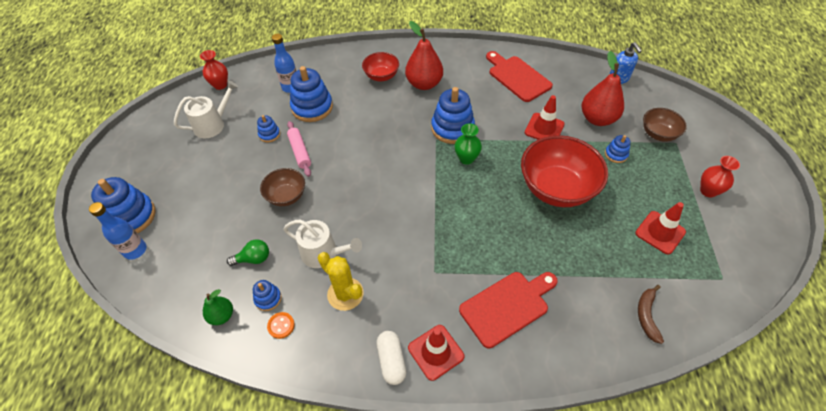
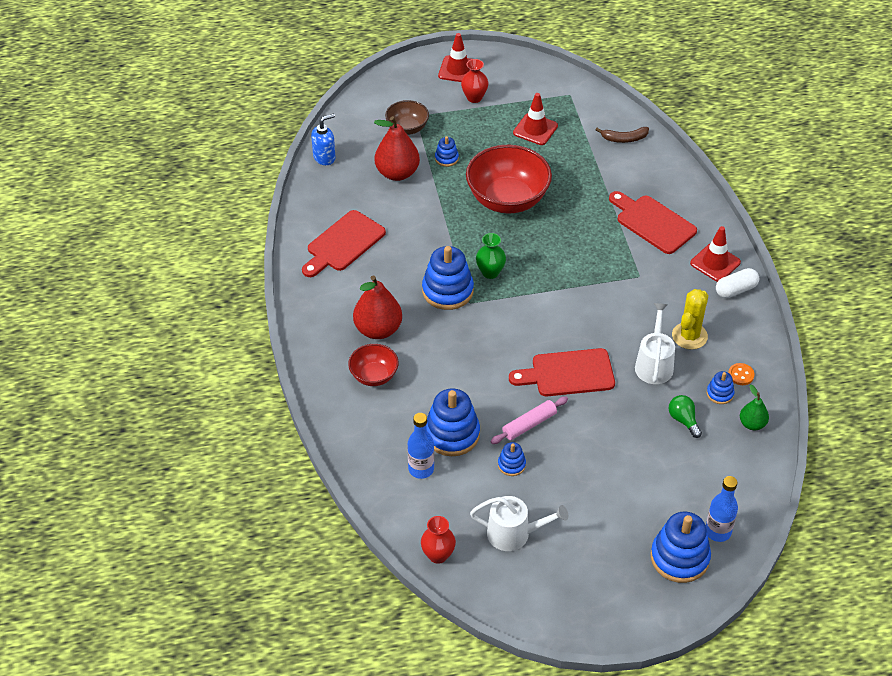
camera: 105 degrees left, 5 degrees down
(212, 124) = (514, 534): white watering can -> white watering can turned 150 degrees clockwise
(286, 196) = (597, 417): brown bowl -> none
(338, 187) = (568, 373): none -> red cutting board
(544, 128) = (425, 214): red traffic cone -> red traffic cone (458, 69)

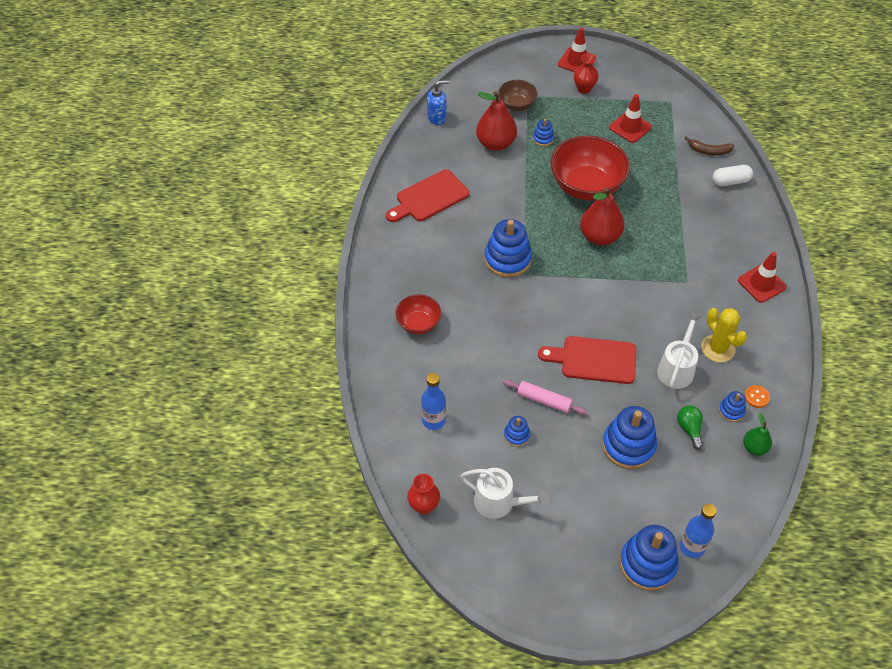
camera: 15 degrees right, 5 degrees up
(378, 329) = (435, 282): red pear -> red pear (600, 237)
(452, 434) = (471, 394): blue stacking toy -> blue stacking toy (628, 446)
(490, 272) = (551, 250): green vase -> none
(529, 424) = (544, 400): pink rolling pin -> pink rolling pin turned 45 degrees clockwise
(653, 223) = (713, 234): red cutting board -> none
(689, 336) = (718, 348): yellow cactus -> yellow cactus turned 75 degrees counterclockwise
(736, 290) = (774, 313): white capsule -> white capsule (730, 181)

